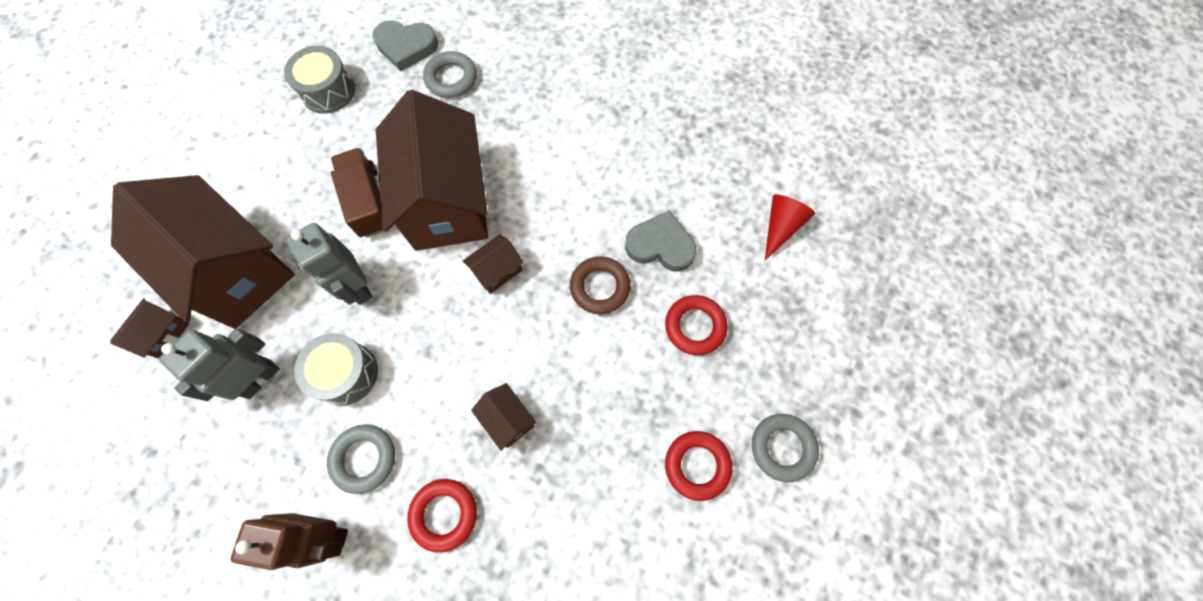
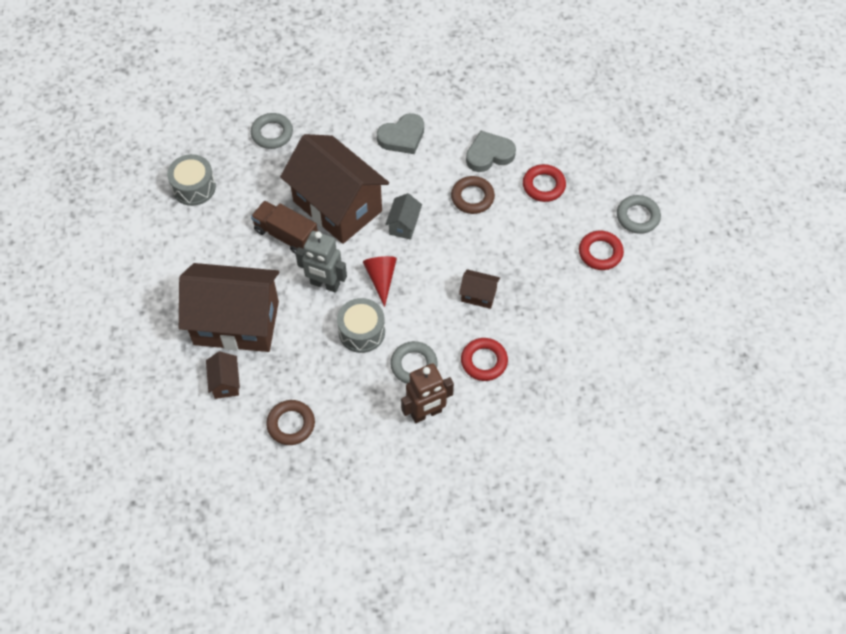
camera: 35 degrees left, 10 degrees down
(179, 436) = (291, 424): none -> brown ring
(259, 378) = (311, 366): grey robot -> none
(406, 47) = (222, 131): grey heart -> grey heart (402, 137)
(497, 271) = (404, 225): brown house -> grey house
(781, 226) = (550, 104): red cone -> red cone (381, 278)

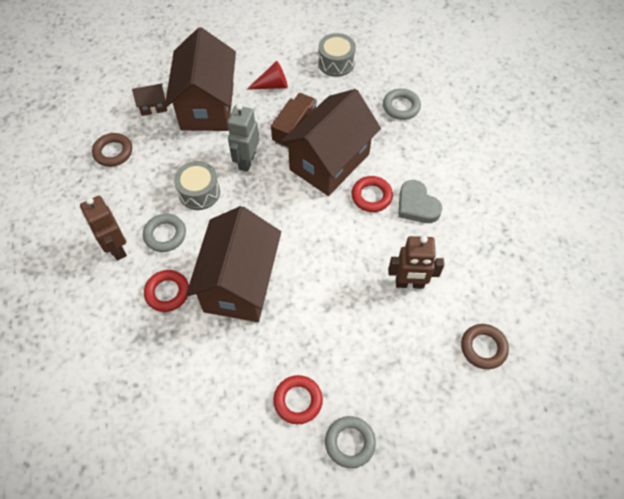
camera: 85 degrees right, 0 degrees up
(381, 278) = (255, 202): red cone -> red cone (272, 85)
(404, 225) = (315, 215): grey house -> none
(472, 197) = (354, 271): brown ring -> brown ring (483, 348)
(478, 295) = (240, 283): brown house -> brown house, size x2.46
(489, 154) = (409, 283): grey heart -> brown robot
(543, 185) = (378, 339): red ring -> red ring (371, 196)

